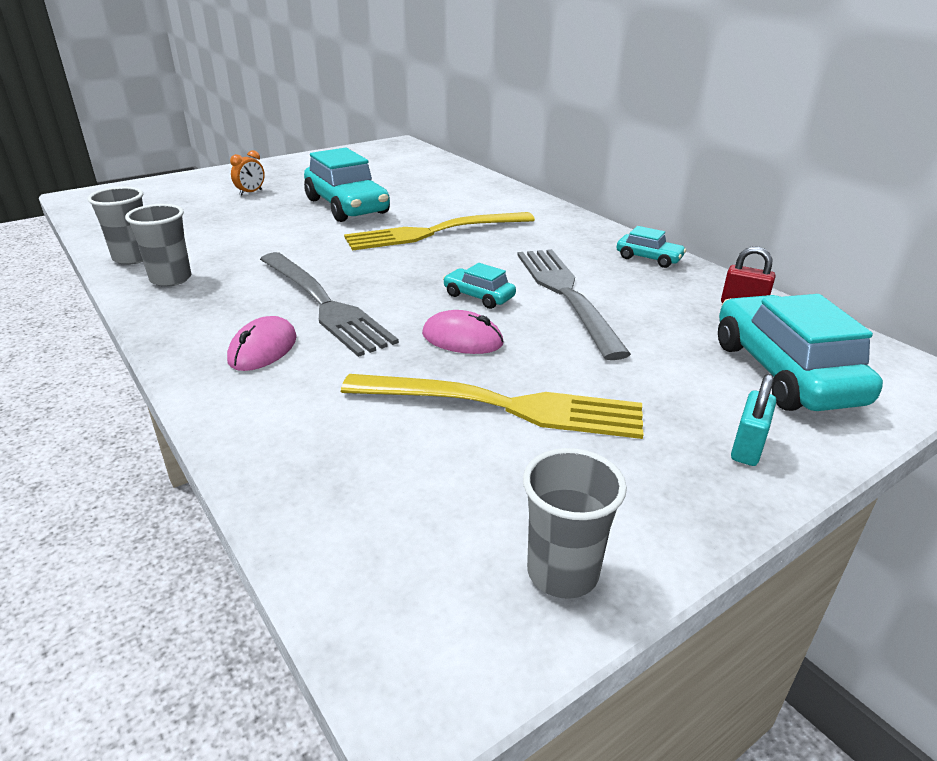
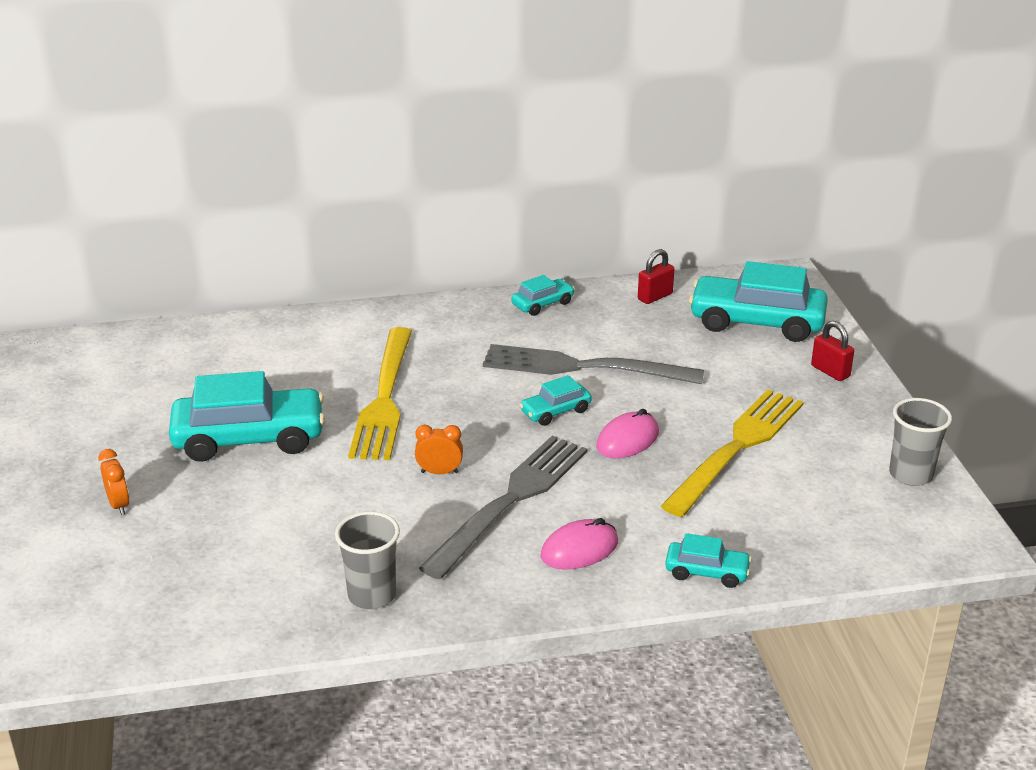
camera: 65 degrees left, 0 degrees up
(133, 258) = (281, 622): grey cup -> none
(249, 428) = (706, 572): none -> turquoise car
(263, 349) = (579, 549): pink mouse -> pink mouse turned 75 degrees counterclockwise
(324, 304) = (511, 500): grey fork -> grey fork turned 45 degrees counterclockwise
(347, 270) = (439, 472): none -> orange clock
(747, 448) = (830, 371): turquoise padlock -> red padlock

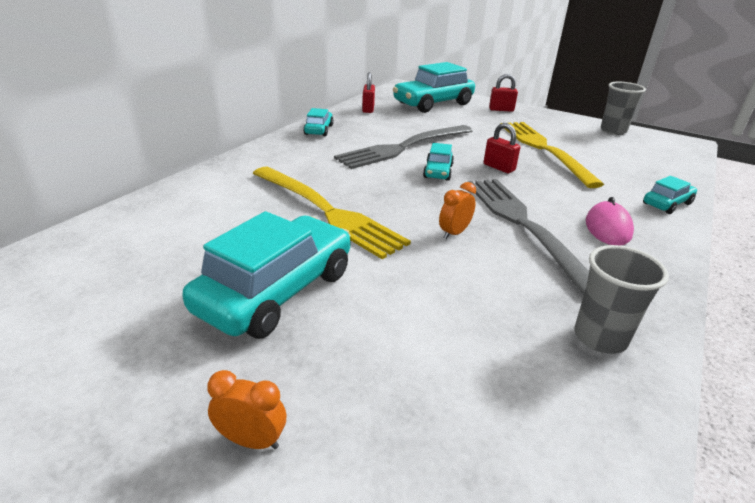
camera: 50 degrees left, 0 degrees up
(627, 440) = (499, 167): pink mouse -> red padlock

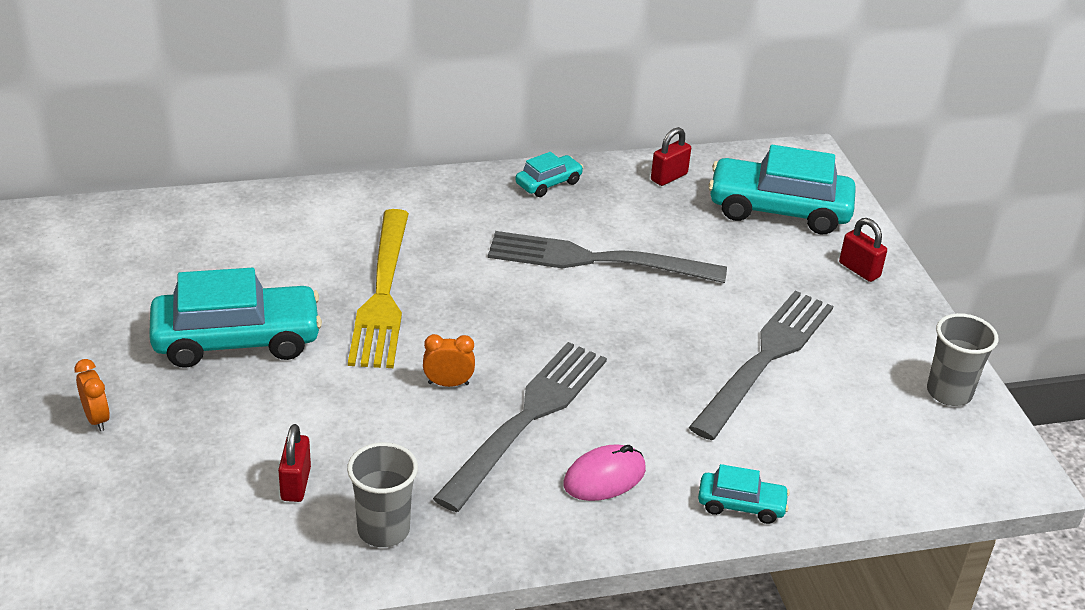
camera: 45 degrees right, 5 degrees up
(438, 171) = (569, 312): turquoise car -> none
(499, 167) = (649, 348): red padlock -> red padlock (295, 484)
(543, 149) = (765, 358): yellow fork -> grey fork

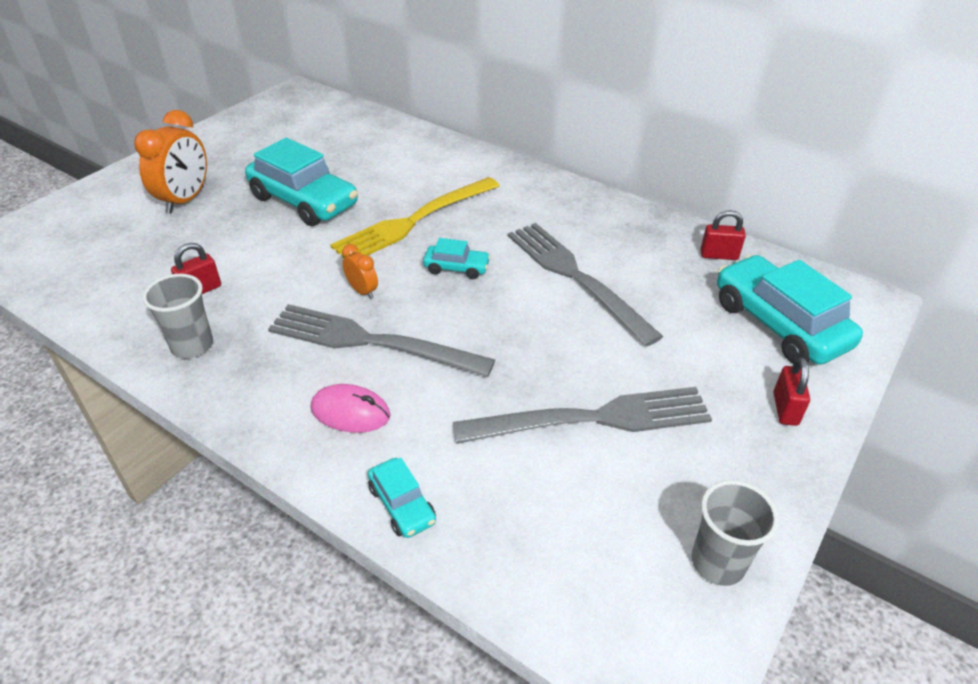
camera: 50 degrees right, 5 degrees up
(97, 419) = (185, 200): orange clock -> orange clock, size x1.97
(527, 418) = (370, 342): grey fork -> grey fork turned 150 degrees counterclockwise
(548, 183) = (620, 215): turquoise car -> turquoise car (456, 268)

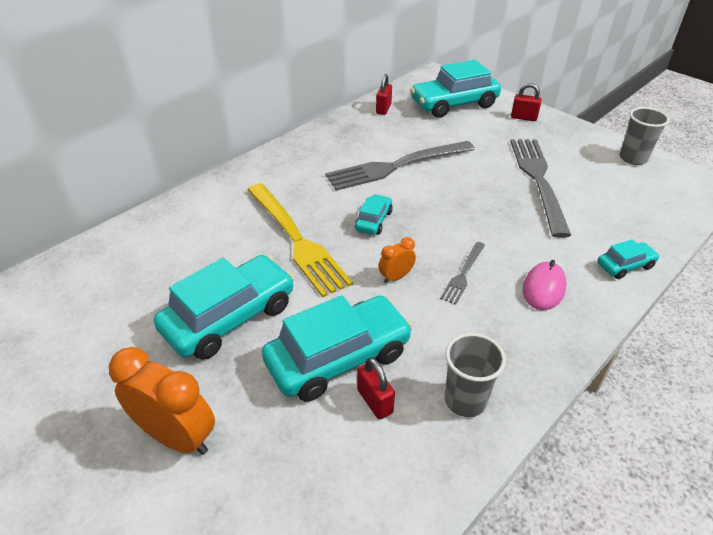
camera: 80 degrees left, 0 degrees up
(252, 265) = (338, 358): none -> turquoise car
(370, 342) = (463, 274): grey fork -> grey fork, size x0.48

